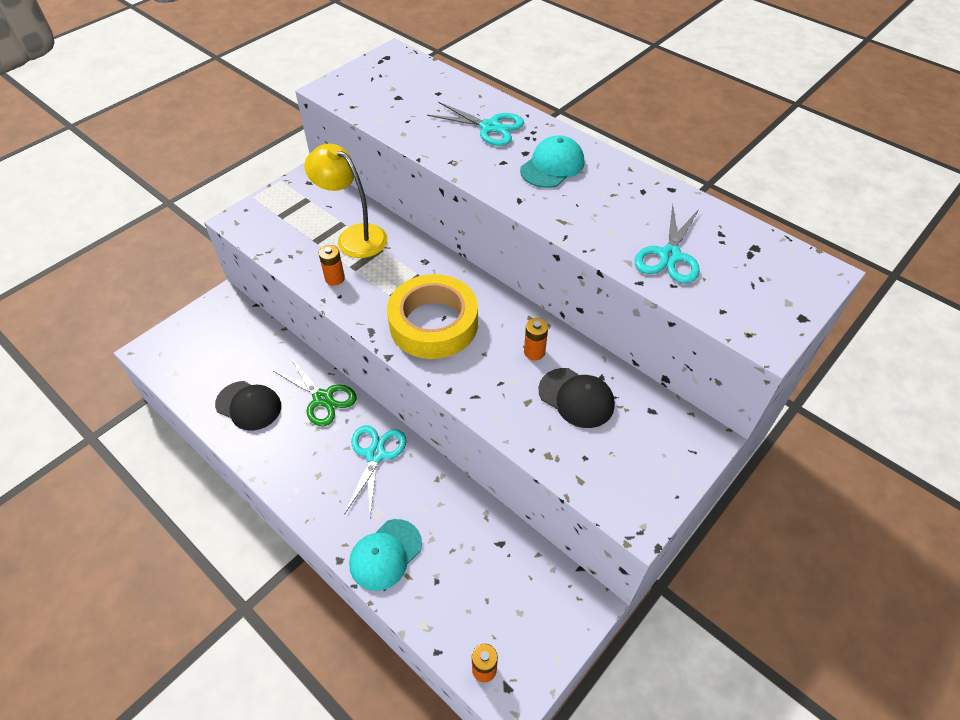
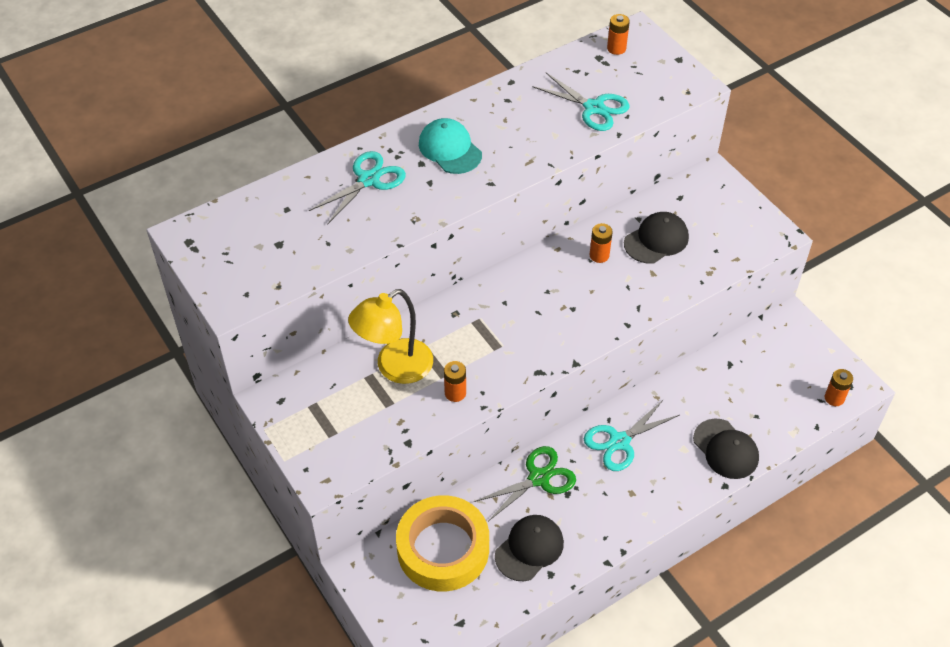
camera: 75 degrees left, 0 degrees up
(375, 455) = (619, 441): turquoise scissors -> turquoise scissors turned 60 degrees counterclockwise
(385, 554) = (725, 449): turquoise cap -> black cap
(433, 324) = (544, 321): yellow tape -> yellow tape (443, 549)
(780, 259) = (616, 48): none -> orange battery

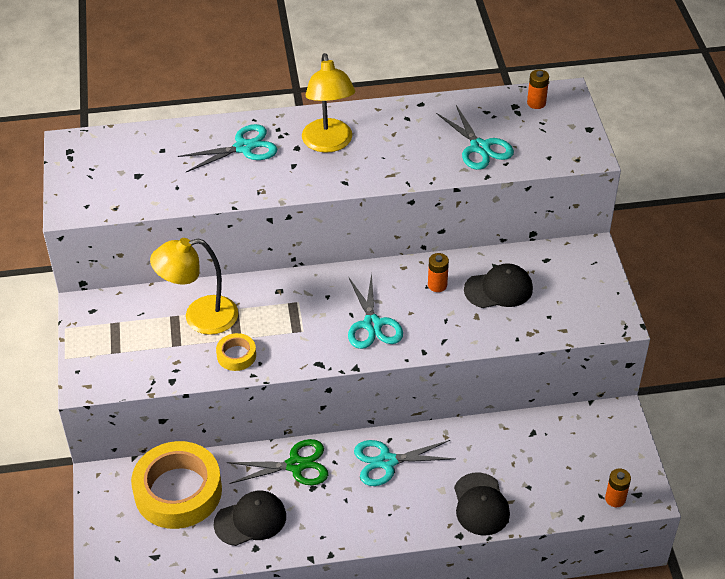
camera: 25 degrees right, 5 degrees down
(450, 149) = (329, 143): turquoise cap -> yellow lamp
(455, 393) = (236, 355): orange battery -> yellow tape
(564, 315) = (372, 324): none -> turquoise scissors

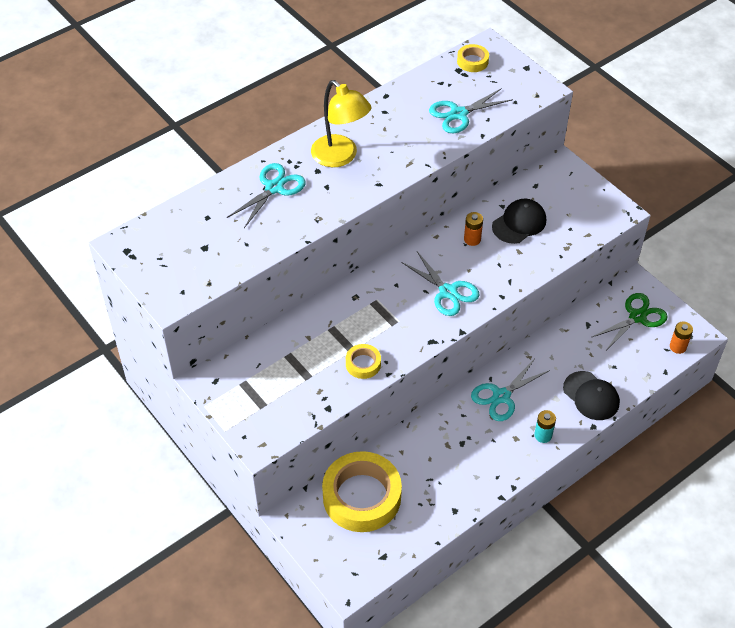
camera: 30 degrees left, 5 degrees up
(200, 317) = (309, 346): yellow lamp -> none
(250, 520) = (434, 491): black cap -> none
(295, 465) = (436, 432): green scissors -> green scissors (637, 317)
(399, 519) = (543, 435): none -> turquoise battery
(479, 147) = (458, 114): turquoise scissors -> turquoise scissors turned 120 degrees clockwise
(536, 103) = (472, 61): orange battery -> yellow tape

